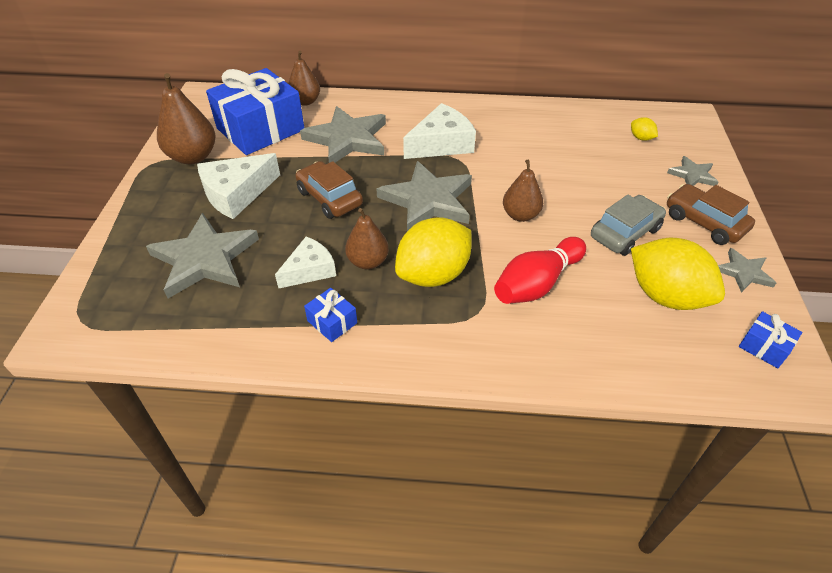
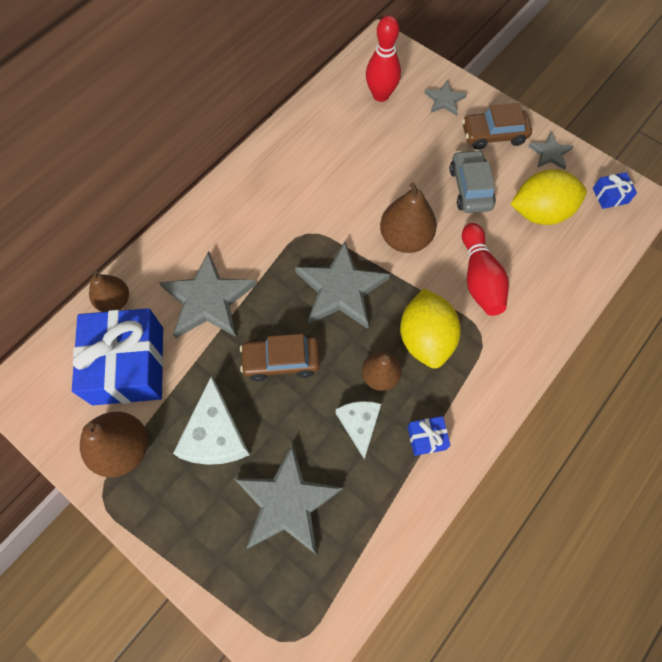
camera: 55 degrees left, 20 degrees up
(441, 144) = (276, 232): white cheese -> none
(520, 215) = (405, 238): brown pear -> brown pear, size x1.52
(641, 138) = (381, 95): yellow lemon -> red bowling pin

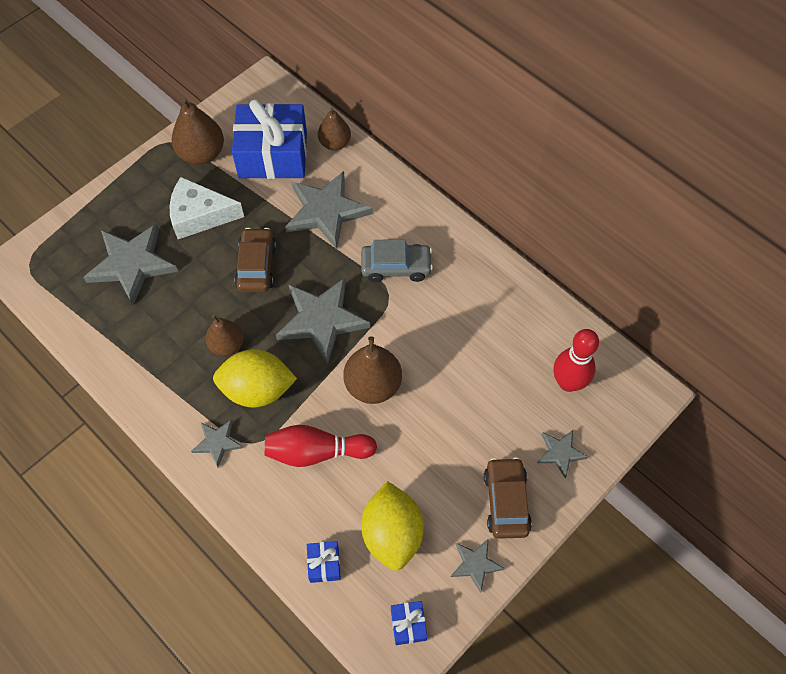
camera: 95 degrees right, 5 degrees down
(359, 424) = (185, 324): white cheese -> none
(426, 438) = (161, 377): blue gift -> blue gift (324, 564)
(470, 188) = (431, 461): grey car -> grey car (396, 267)
(488, 368) = (217, 442): none -> grey star

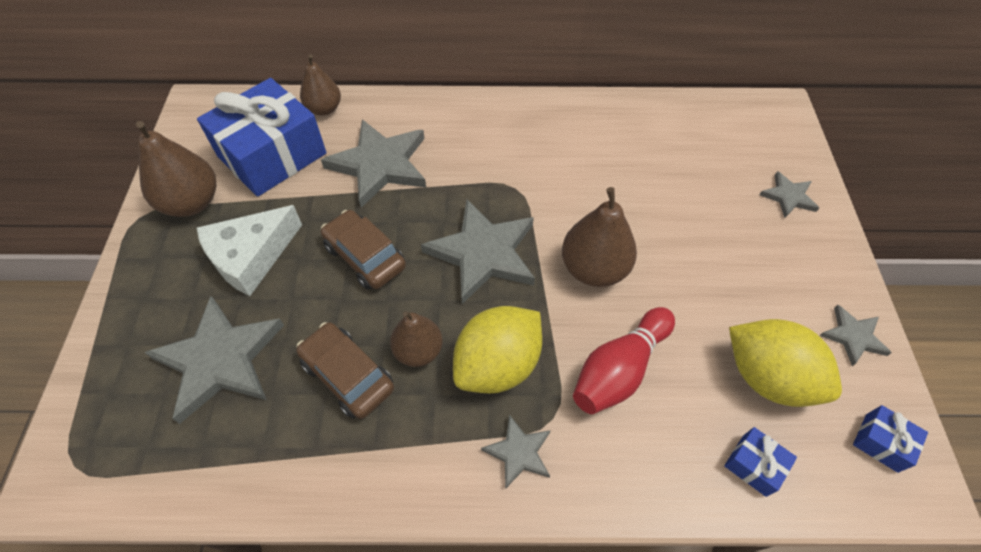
camera: 45 degrees left, 5 degrees down
(396, 267) = (495, 163): grey car -> none
(506, 501) = (805, 266): brown car -> brown car (348, 375)
(568, 383) = (726, 144): red bowling pin -> none

